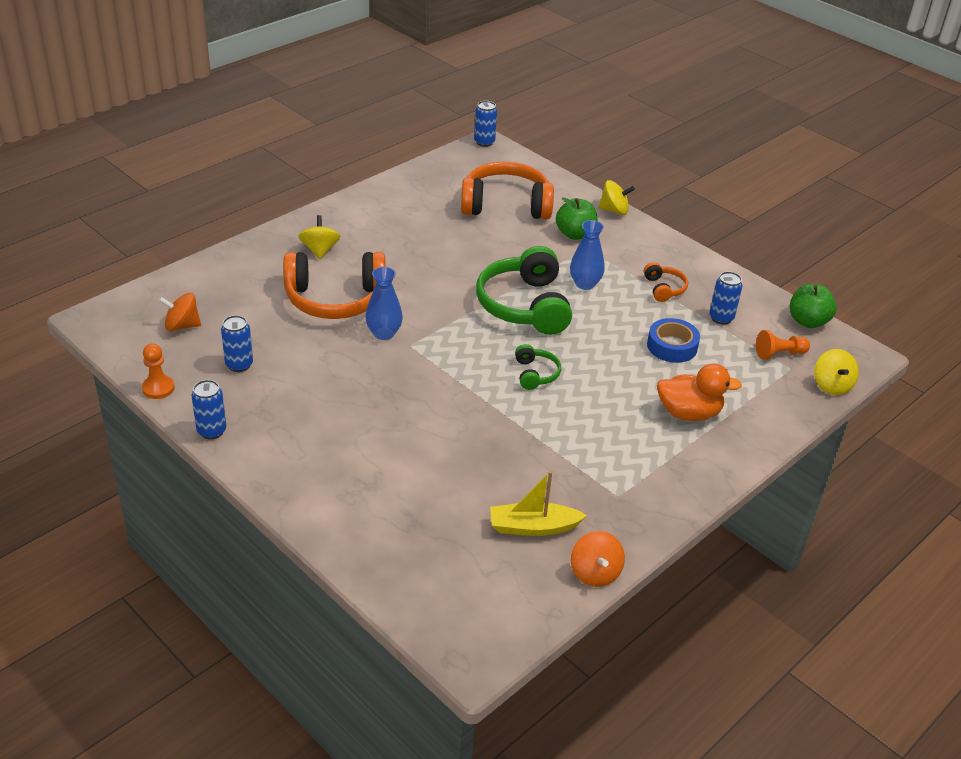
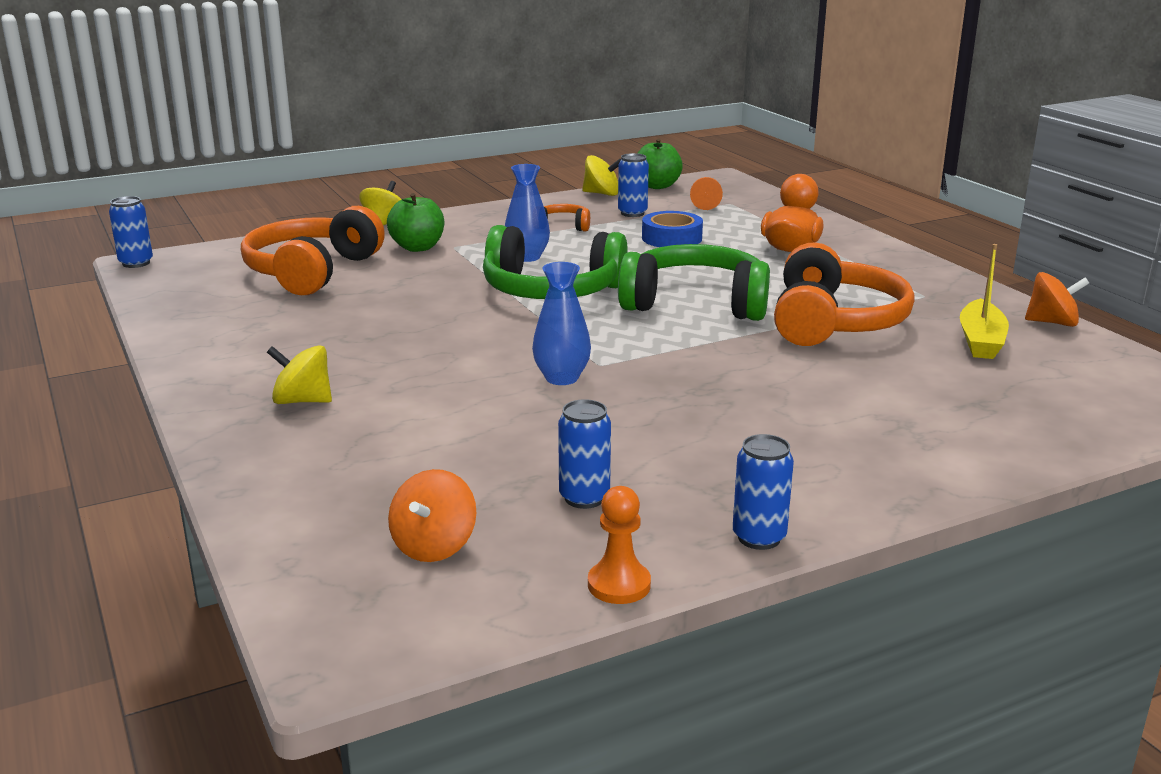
camera: 70 degrees left, 15 degrees down
(335, 299) = (450, 403): orange headphones -> orange headphones (834, 322)
(535, 374) = (696, 304): green headphones -> green headphones, size x2.15
(831, 385) = (762, 194): yellow spinning top -> yellow spinning top (602, 194)

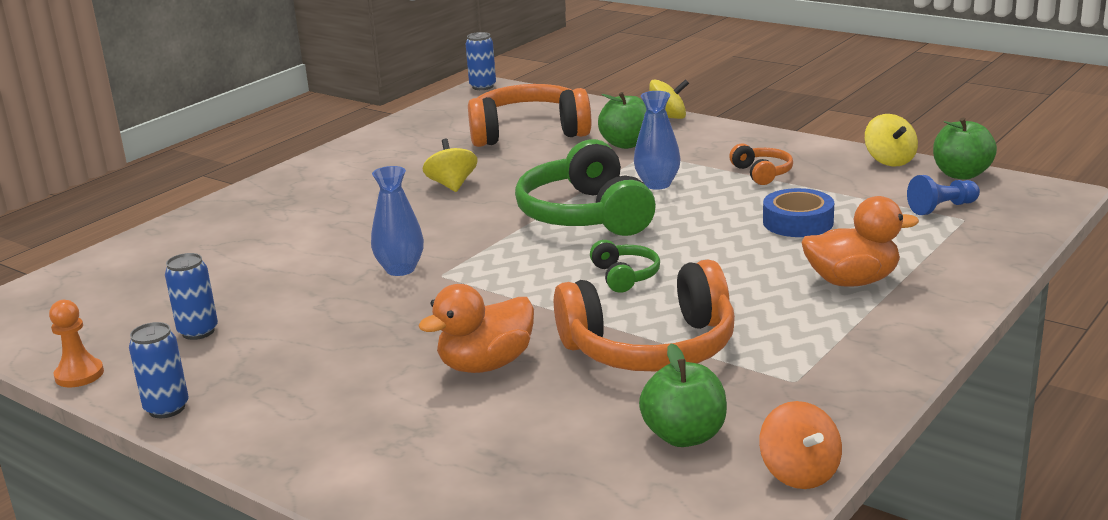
camera: 65 degrees right, 0 degrees up
(302, 401) = (292, 206): yellow spinning top -> yellow spinning top (452, 185)
(434, 546) = (108, 305): orange spinning top -> none
(632, 213) = (849, 188): blue can -> none
(696, 304) = (625, 276): green headphones -> green headphones, size x0.46
(705, 203) = (942, 208): orange pawn -> blue pawn
(806, 380) = (486, 365): none -> orange duck
(980, 341) = (684, 436): yellow boat -> green apple

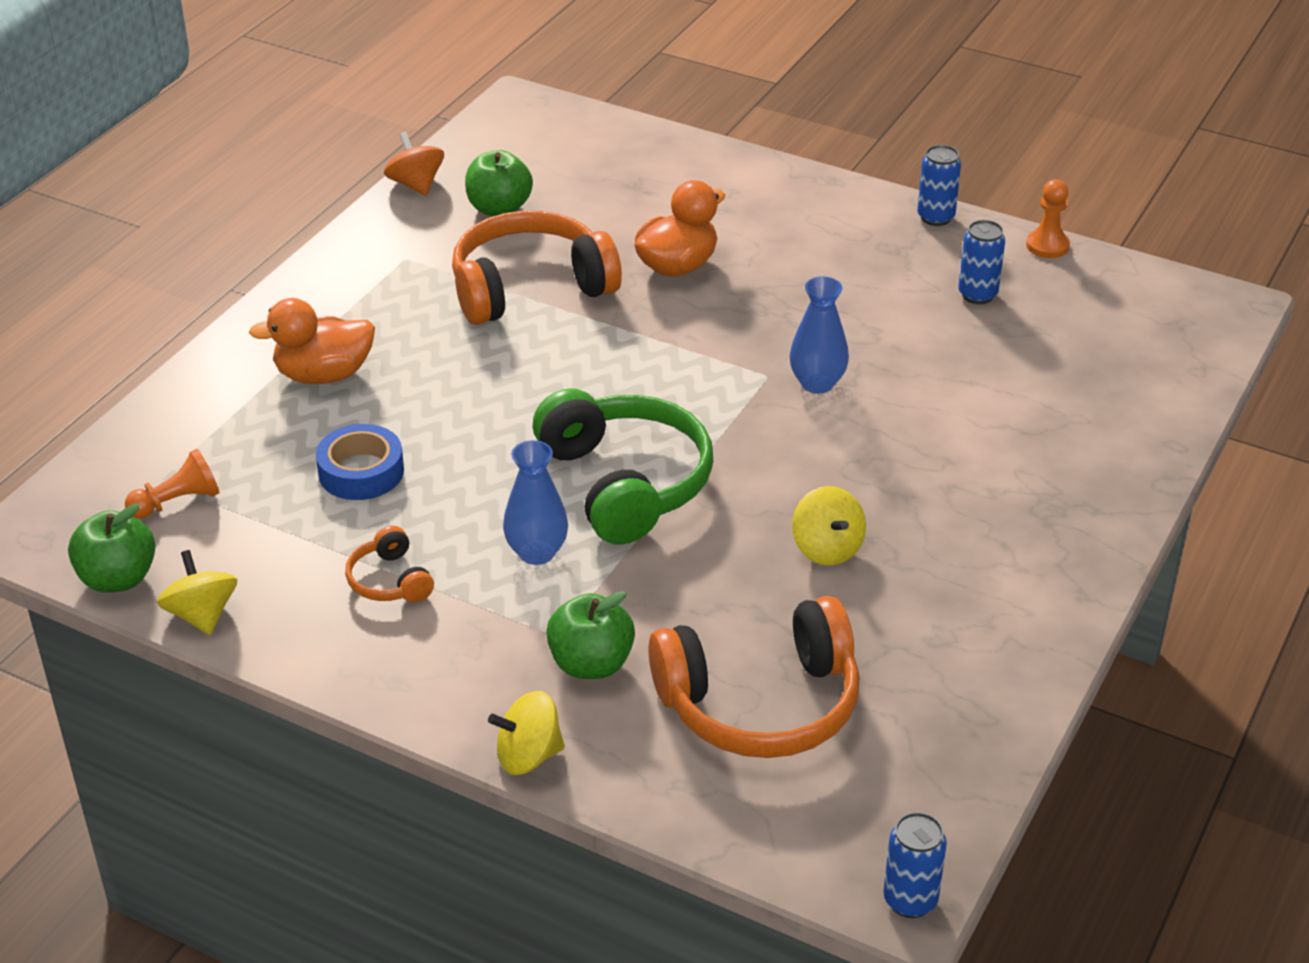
camera: 170 degrees right, 15 degrees up
(625, 276) = (564, 378): green headphones -> none
(942, 208) = (177, 502): blue pawn -> orange pawn

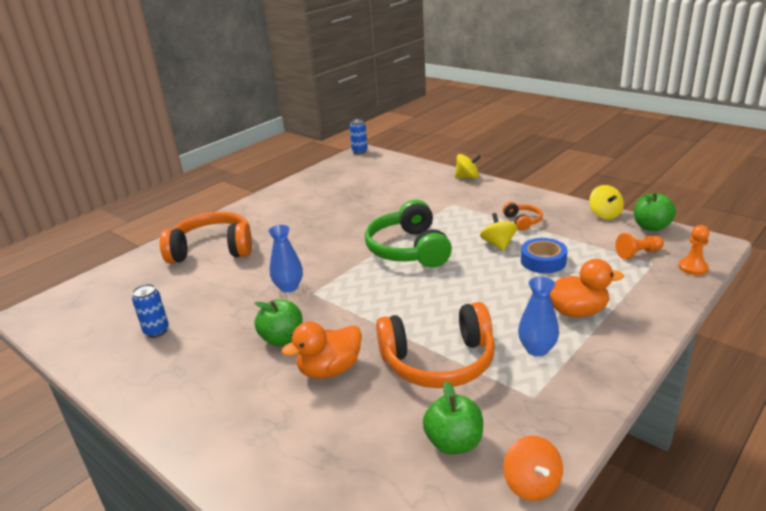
camera: 165 degrees left, 10 degrees down
(537, 552) = (456, 227): blue vase -> blue vase (537, 349)
(591, 664) = (440, 196): green apple -> green apple (282, 339)
(760, 703) = (382, 185): orange headphones -> orange headphones (213, 250)
(827, 548) = (330, 223): yellow spinning top -> yellow spinning top (498, 244)
(935, 217) = (123, 394): blue can -> none
(1047, 246) = (77, 362): orange pawn -> orange pawn (693, 268)

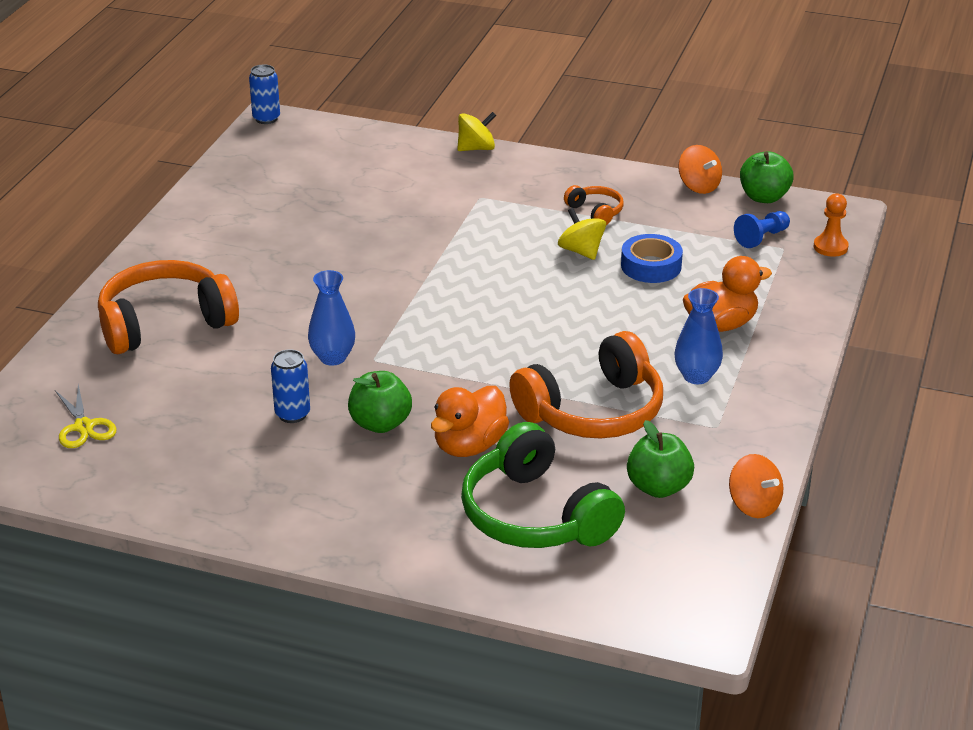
camera: 25 degrees left, 5 degrees up
(111, 304) = (83, 427): none -> yellow scissors
(156, 331) = (194, 448): blue can -> blue can (292, 414)
(409, 249) = (464, 277): green headphones -> green headphones (536, 515)
(604, 214) = (698, 186): yellow spinning top -> orange spinning top
(638, 253) = (761, 238): orange pawn -> blue pawn

